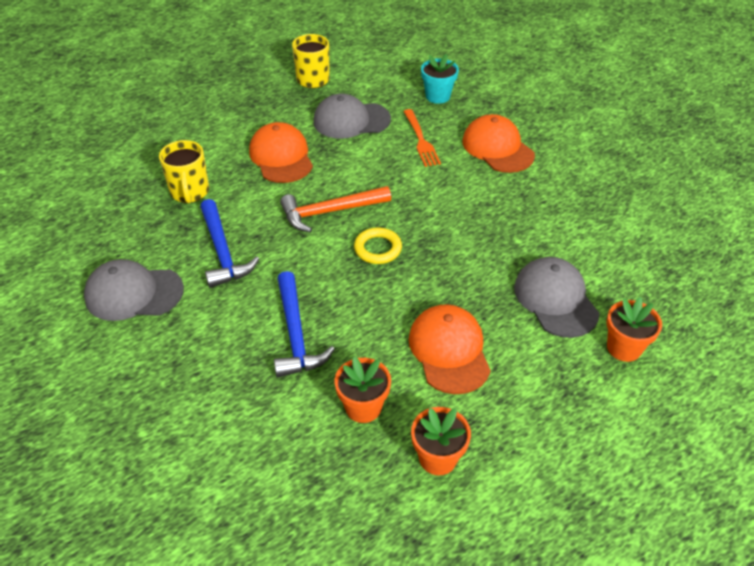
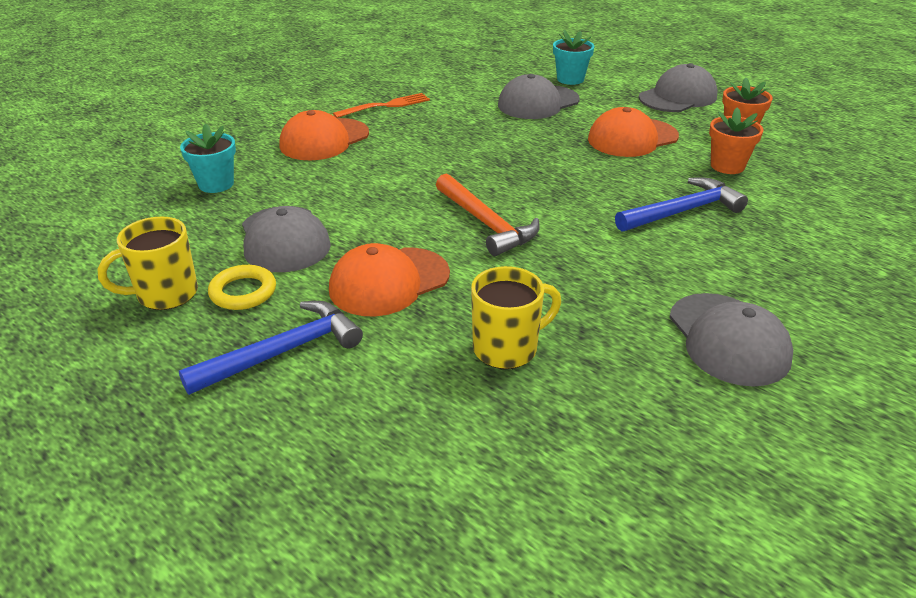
camera: 105 degrees left, 10 degrees down
(222, 252) = (605, 286): blue hammer -> blue hammer (283, 352)
(378, 249) = (529, 186): yellow ring -> yellow ring (243, 292)
(421, 140) = (319, 184): orange fork -> orange fork (385, 106)
(554, 440) = (678, 97): none -> grey cap
(624, 348) = (570, 79): orange flower pot -> turquoise flower pot

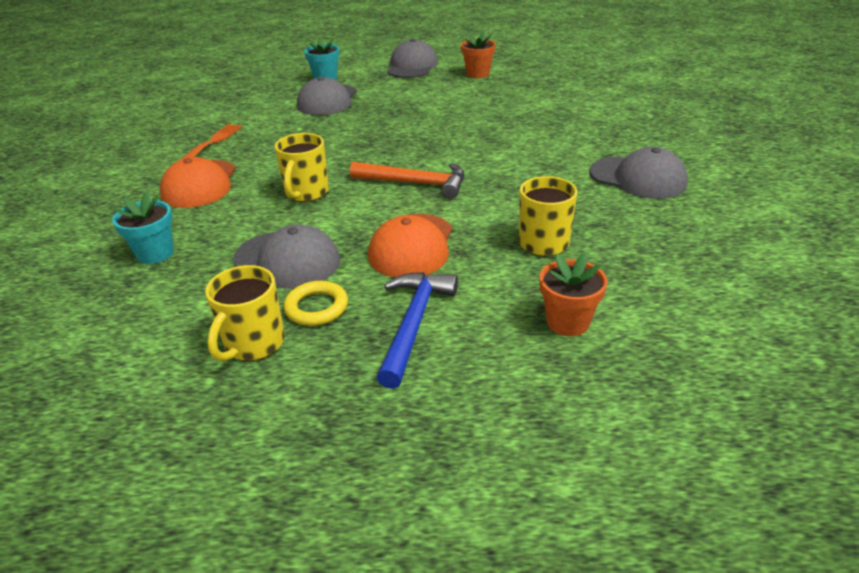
camera: 40 degrees left, 0 degrees up
(385, 187) = (306, 193): none -> yellow mug
(632, 138) = (423, 99): orange cap -> none
(683, 211) = (516, 126): blue hammer -> none
(727, 166) = (500, 94): orange flower pot -> orange flower pot (567, 322)

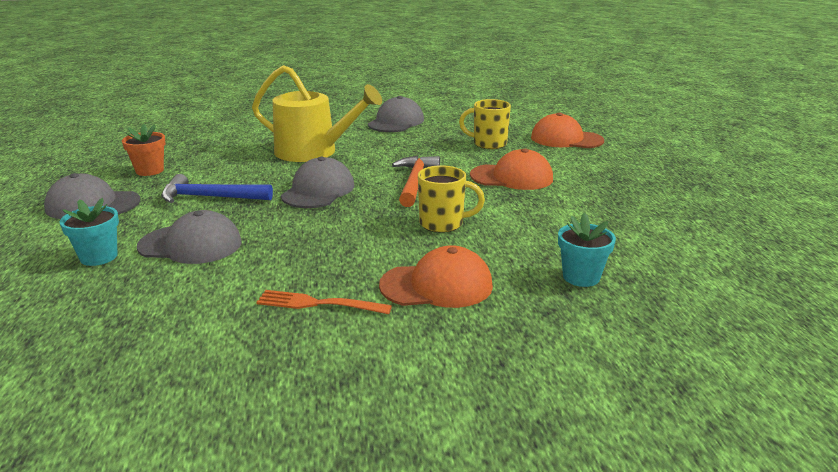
camera: 100 degrees left, 10 degrees down
(253, 344) = (655, 212): yellow mug -> none
(287, 260) = (554, 216): grey cap -> grey cap (318, 190)
(316, 307) = (603, 198): yellow ring -> none
(414, 324) = (596, 171): blue hammer -> blue hammer (210, 197)
(519, 132) = (313, 152): none -> yellow watering can
(567, 322) = (566, 139): orange flower pot -> orange cap

